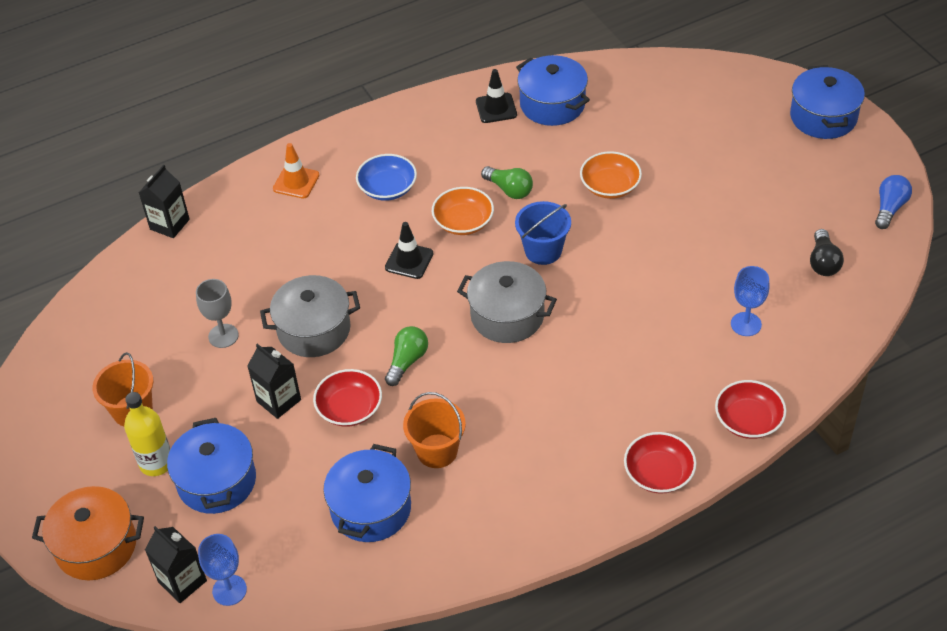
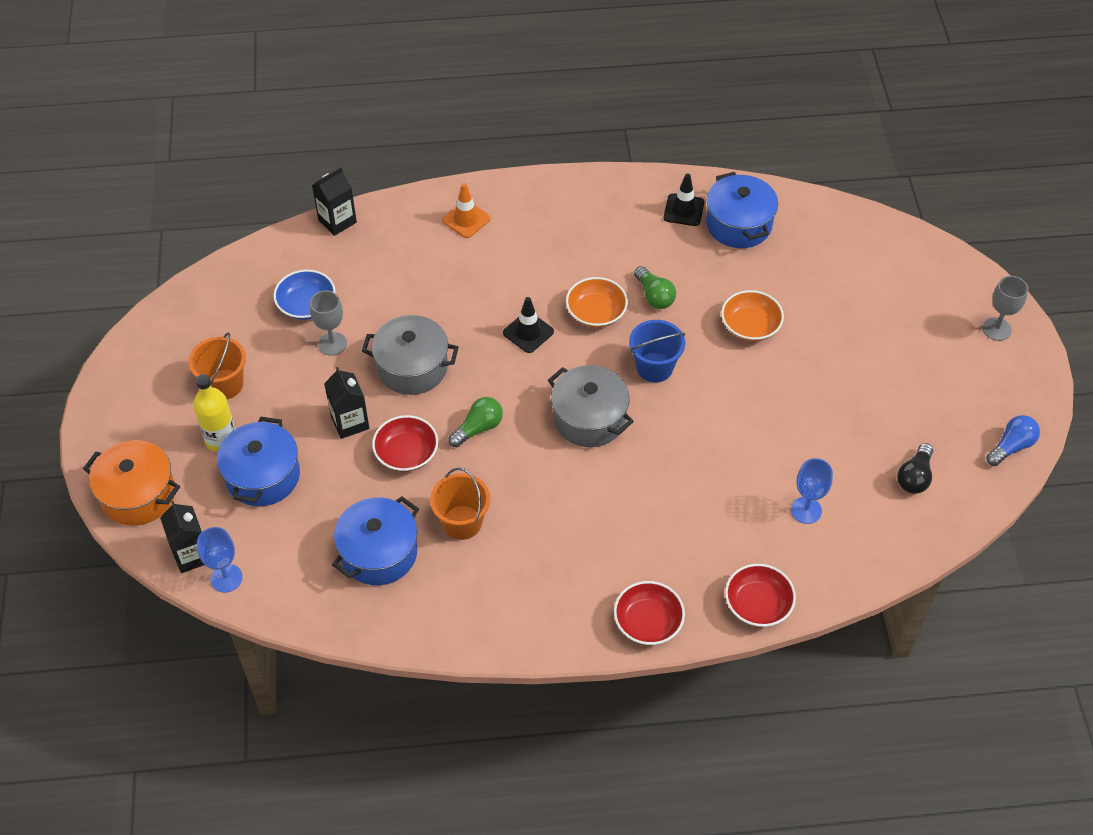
camera: 20 degrees right, 5 degrees up
(387, 188) = (544, 254): blue bowl -> blue bowl (306, 305)
(823, 117) = (996, 329): blue pot -> grey goblet

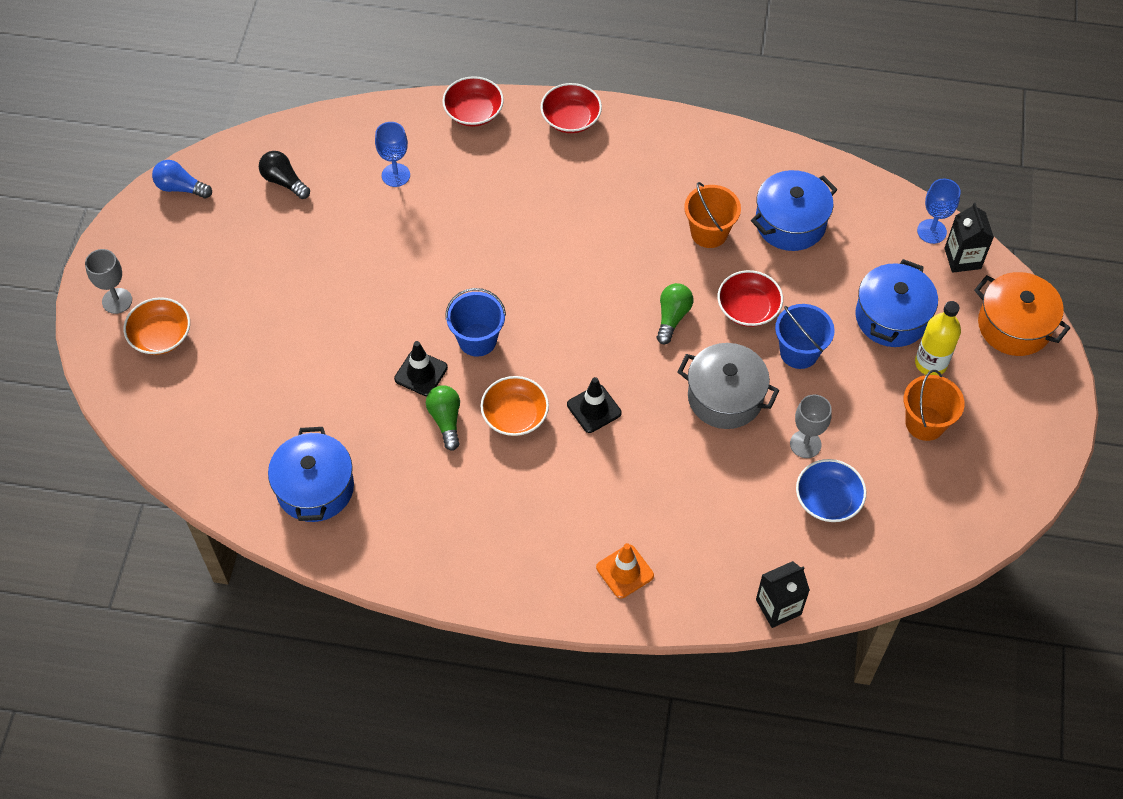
camera: 165 degrees left, 5 degrees up
(350, 422) = (799, 352): black carton -> blue bucket
(478, 428) = (672, 317): green light bulb -> green light bulb turned 135 degrees clockwise
(589, 418) = (561, 302): grey pot -> none
(684, 210) = (368, 523): black traffic cone -> black traffic cone (421, 373)
(750, 326) = (361, 362): orange bowl -> orange bowl (161, 336)
(914, 477) = (284, 181): black light bulb -> black light bulb turned 90 degrees counterclockwise
(1011, 446) = (181, 188): blue light bulb -> blue light bulb turned 45 degrees clockwise

